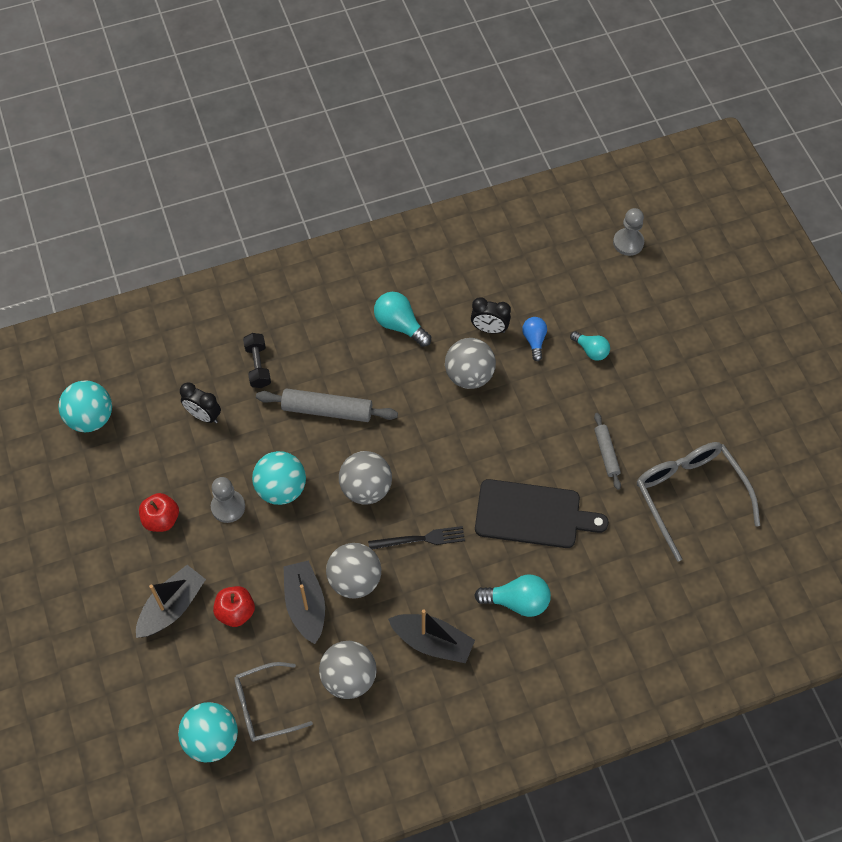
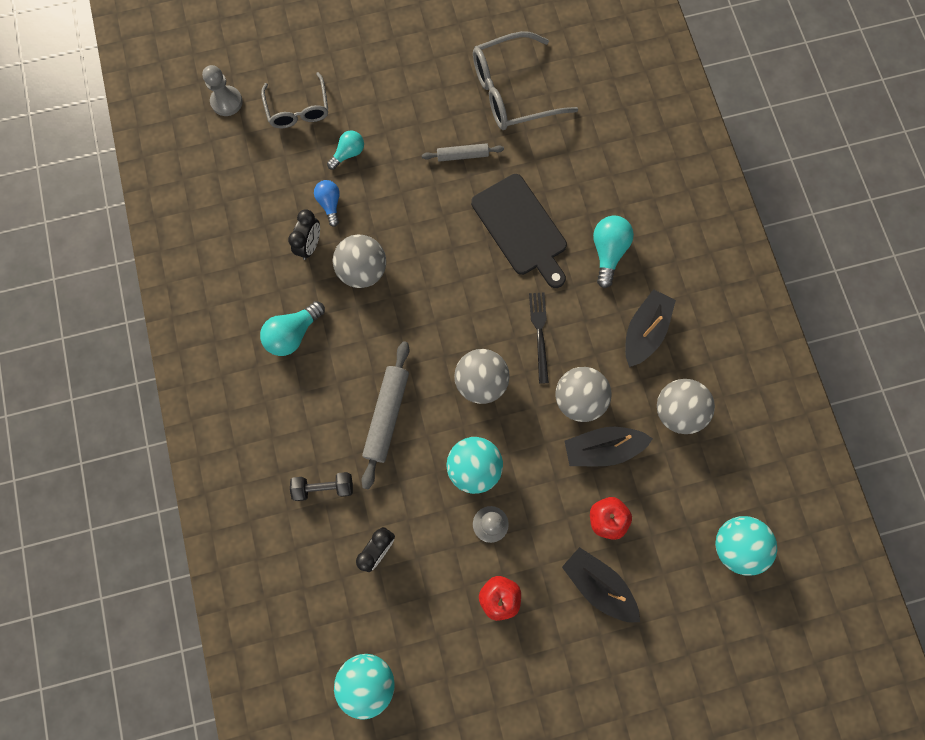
camera: 85 degrees left, 15 degrees up
(264, 706) = (704, 492): grey glasses -> grey glasses (298, 109)
(532, 514) = (521, 228): black cutting board -> black cutting board turned 135 degrees clockwise
(534, 341) = (330, 204): blue light bulb -> blue light bulb turned 75 degrees clockwise

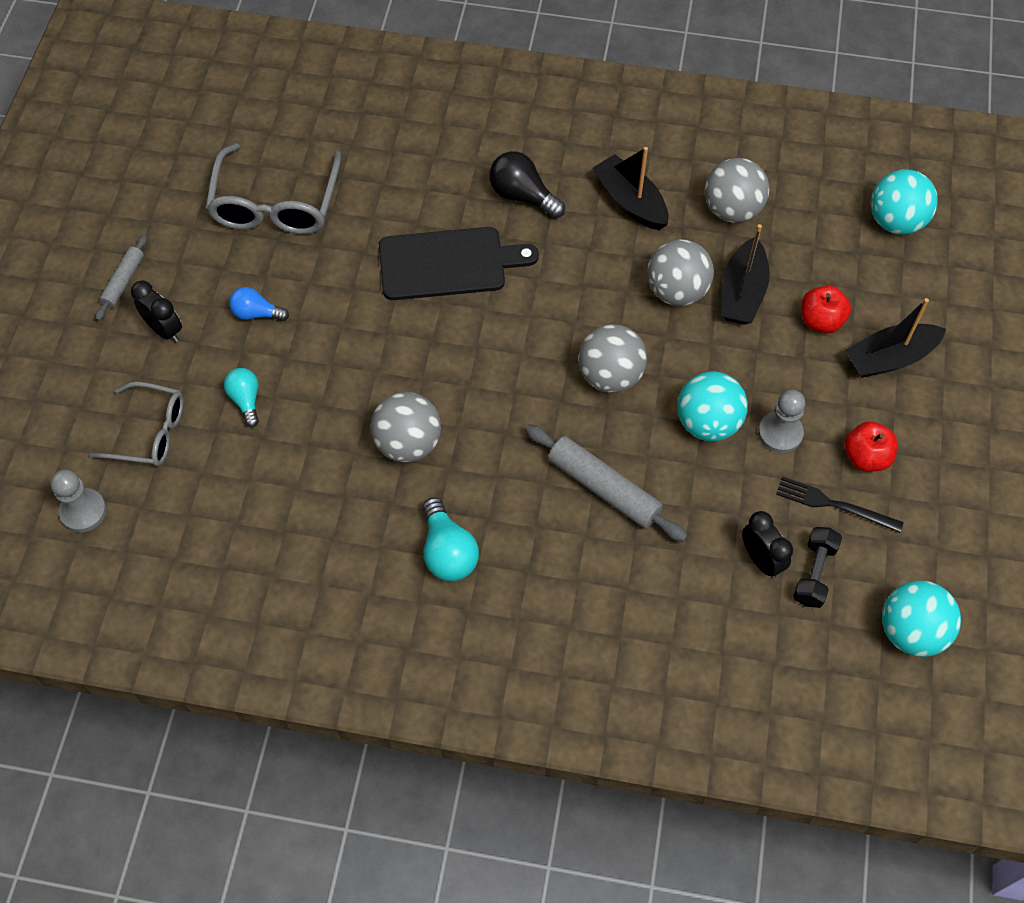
camera: 65 degrees left, 15 degrees down
(310, 245) = (342, 489): black clock -> black clock (164, 330)
(324, 487) = (660, 591): black dumbbell -> black dumbbell (814, 573)
(330, 204) = (300, 446): blue light bulb -> blue light bulb (256, 313)
(462, 155) = (323, 284): grey rolling pin -> grey rolling pin (123, 281)
(539, 333) = (582, 297): black fork -> black fork (834, 505)
(608, 252) = (522, 196): turquoise light bulb -> black light bulb

